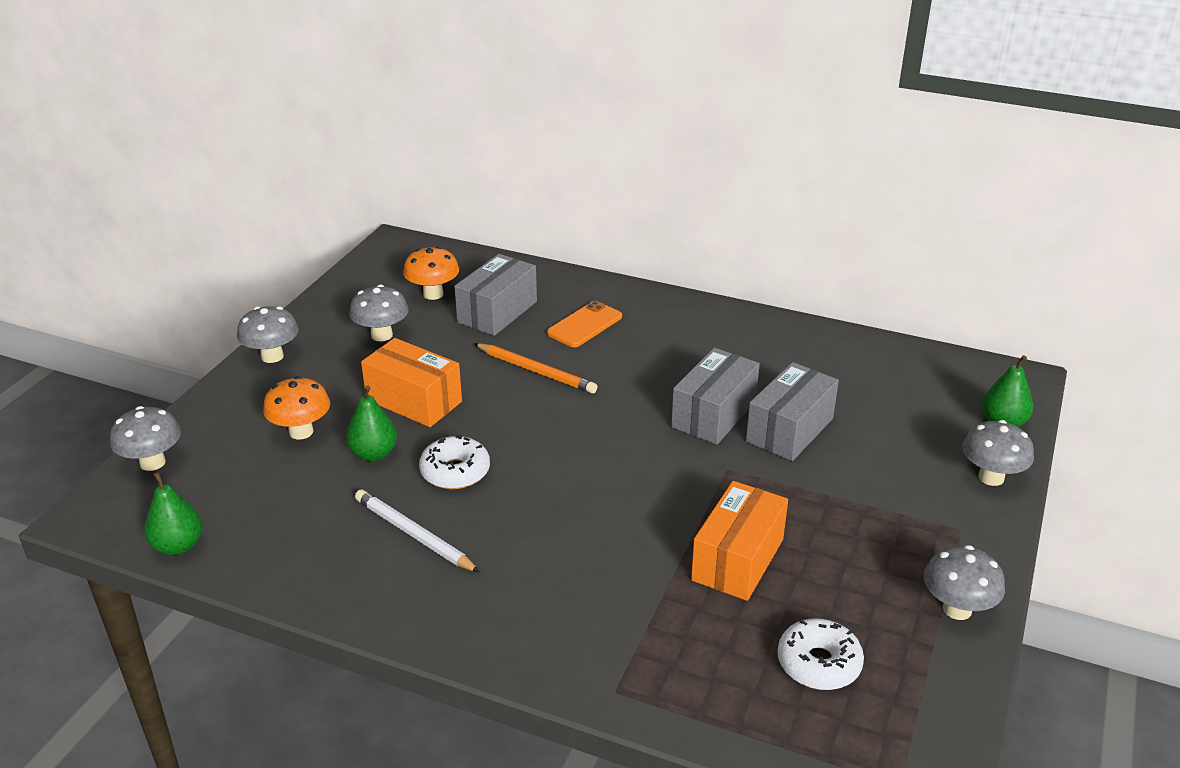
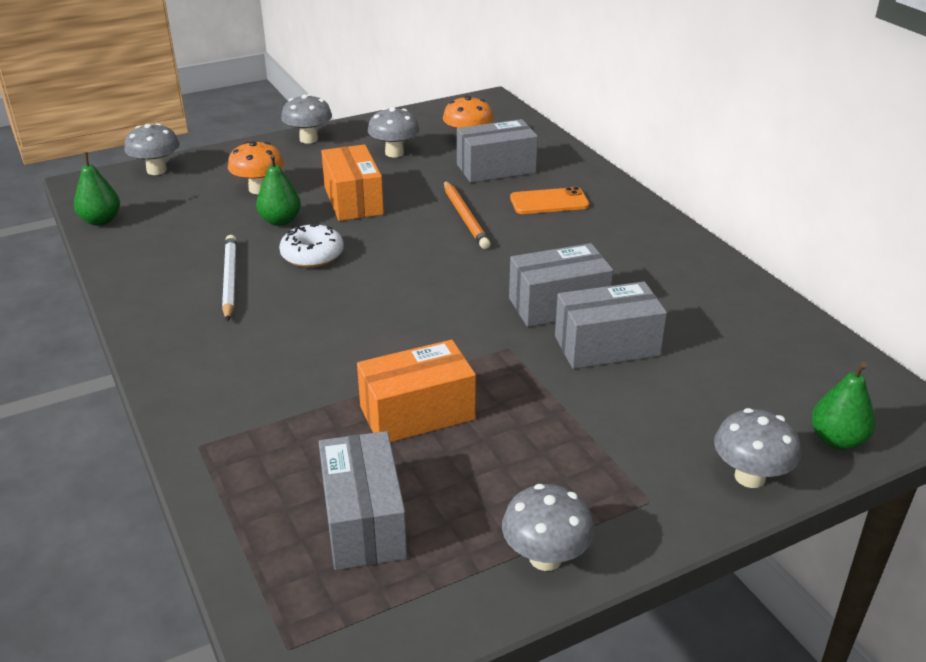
camera: 40 degrees right, 0 degrees up
(818, 663) = (364, 521): white donut -> grey box

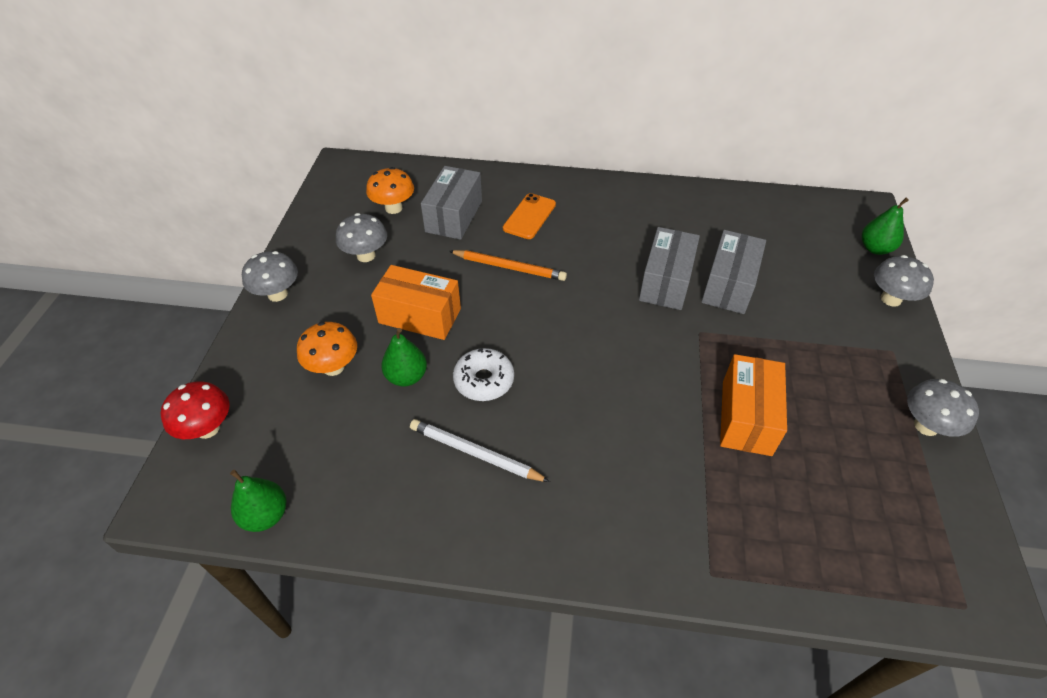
camera: 55 degrees left, 15 degrees up
(156, 170) = (208, 428): grey mushroom -> red mushroom
(364, 521) = (853, 504): grey box -> none

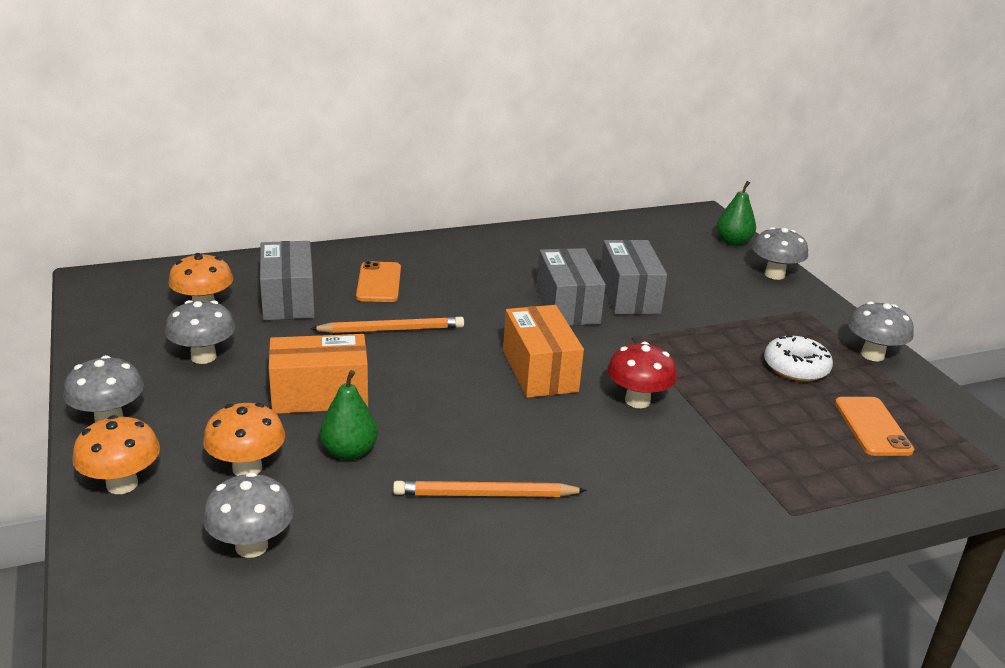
camera: 30 degrees left, 20 degrees down
(208, 428) = (117, 575): red mushroom -> red mushroom (637, 401)
(253, 353) = (122, 484): none -> orange mushroom
(266, 515) = (273, 631): green pear -> none
(296, 437) = (251, 546): none -> grey mushroom
(475, 453) = (485, 494): white pencil -> orange pencil
(484, 380) = (443, 431): white donut -> white donut (795, 368)
(746, 417) = (726, 389): orange box -> orange box (539, 371)
(862, 509) = (872, 427): none -> orange phone

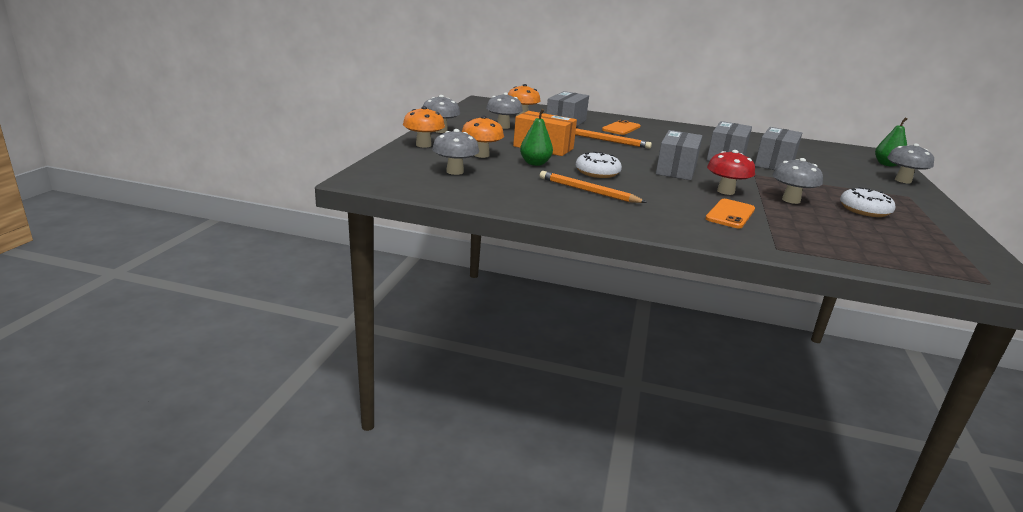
camera: 35 degrees right, 5 degrees down
(454, 433) = (597, 173): none -> white donut
(539, 371) = (676, 169): orange box -> grey box
(872, 355) = (941, 222): grey mushroom -> grey mushroom (791, 200)
(872, 427) = (895, 242): orange phone -> orange phone (730, 214)

